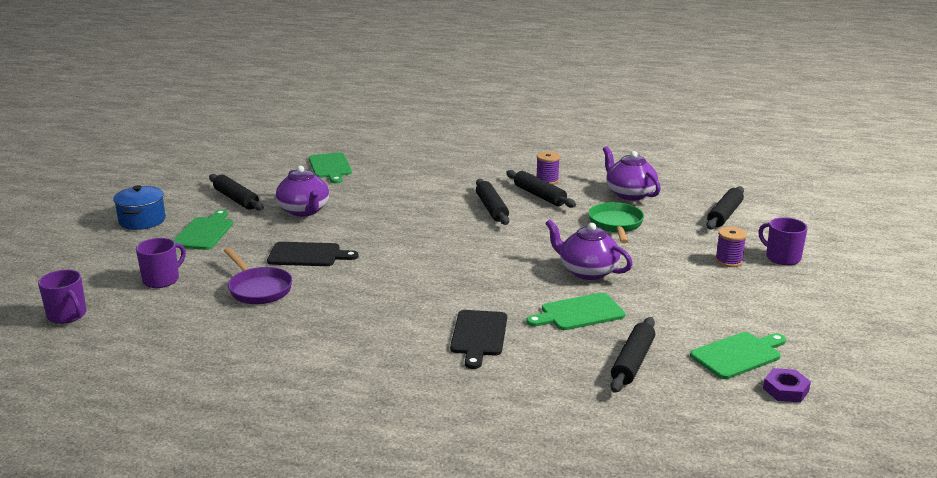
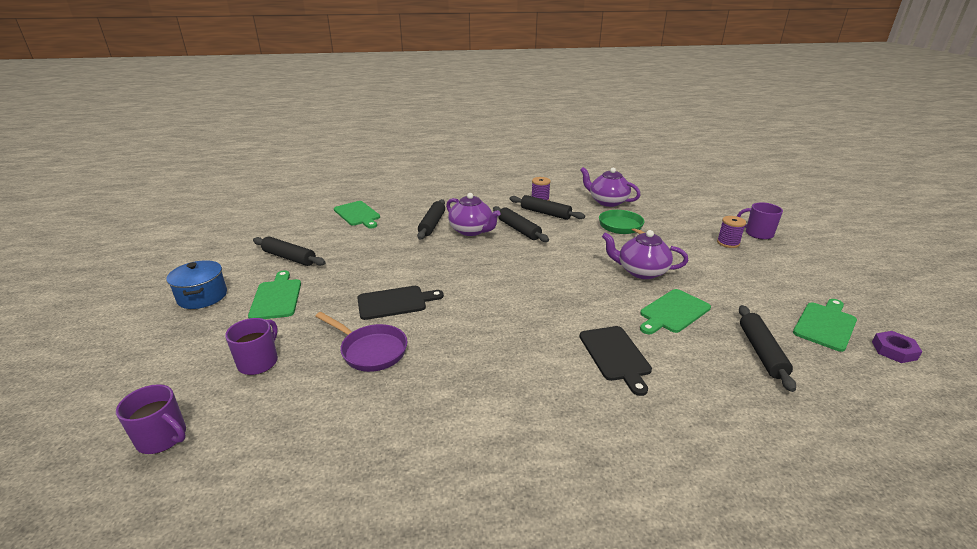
camera: 20 degrees left, 5 degrees up
(304, 211) = (362, 258): purple teapot -> purple teapot (471, 230)
(724, 215) = (686, 207): black rolling pin -> black rolling pin (432, 224)

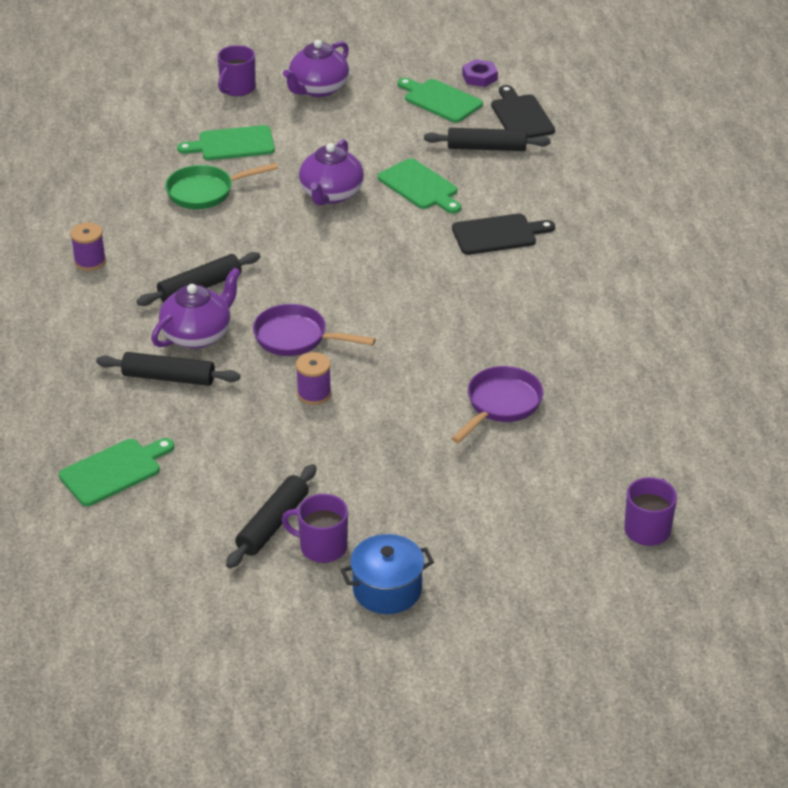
camera: 90 degrees left, 10 degrees up
(259, 362) = (527, 491): purple mug -> purple mug (322, 547)
(276, 297) = (390, 510): green cutting board -> green cutting board (232, 144)
(395, 302) = (401, 396): black cutting board -> black cutting board (521, 116)
(466, 261) = (296, 338): none -> purple pan
(545, 213) = (143, 258): black rolling pin -> none
(607, 202) = (109, 194): purple teapot -> purple teapot (318, 89)
(728, 243) = (261, 116): purple spool -> purple spool (314, 393)

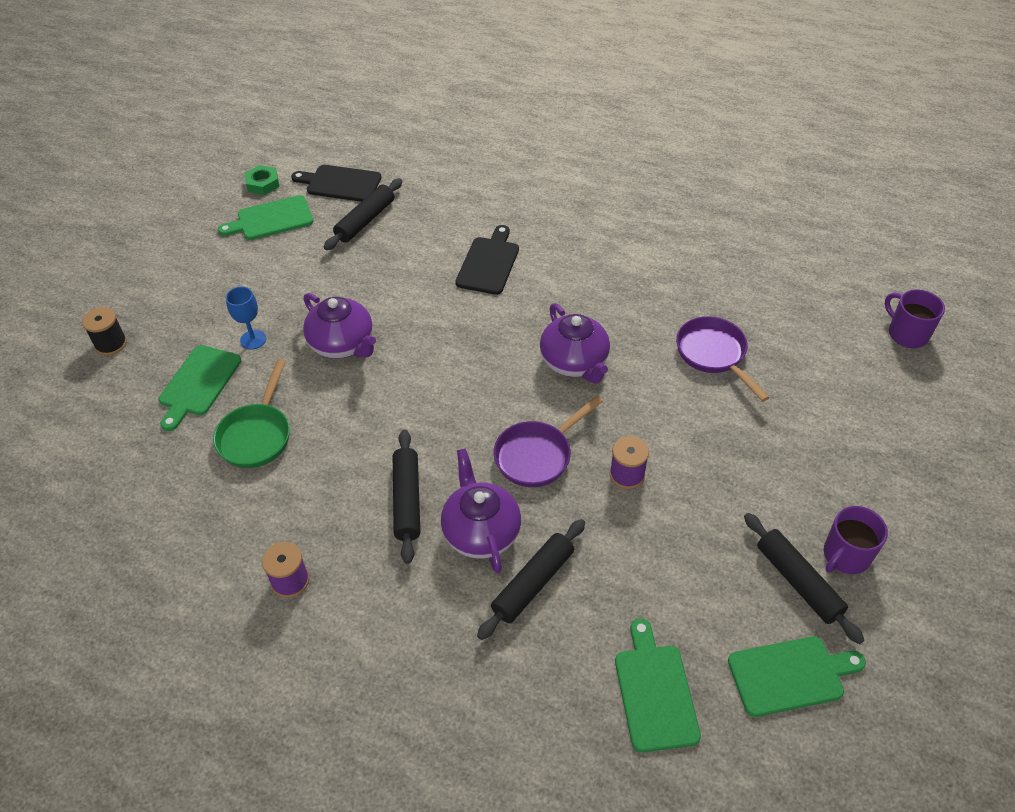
camera: 60 degrees left, 10 degrees up
(237, 88) = (111, 344): purple mug -> black spool
(298, 149) = (253, 339): none -> blue goblet
(318, 89) = (173, 288): purple teapot -> purple teapot (574, 362)
(387, 589) = (921, 530): blue pot -> none
(420, 186) = (382, 282): green cutting board -> green cutting board (790, 675)
(479, 77) = (263, 183): purple nut -> green nut

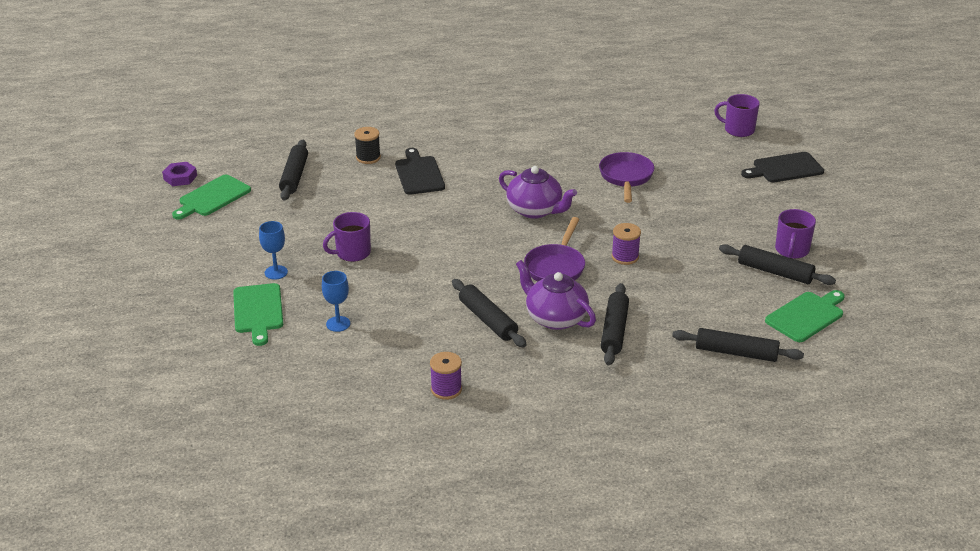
camera: 30 degrees left, 15 degrees down
(111, 344) = (155, 312): black spool -> black spool (368, 157)
(257, 435) = (338, 324): green pan -> blue goblet
(263, 183) = (180, 177): green nut -> purple nut
(340, 183) = (249, 159): black cutting board -> black cutting board (785, 168)
(343, 344) = (352, 253): purple teapot -> purple mug
(655, 692) = (736, 353): green cutting board -> black rolling pin
(714, 355) = (626, 177): purple pan -> purple pan turned 60 degrees clockwise

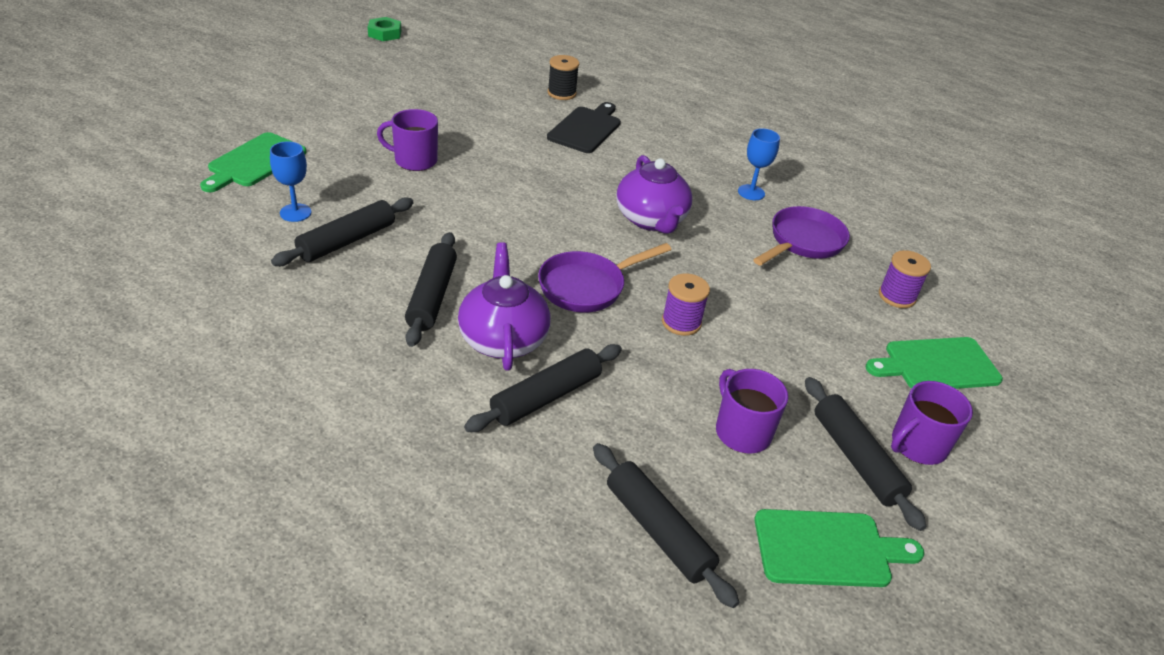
camera: 35 degrees right, 5 degrees up
(180, 177) = (385, 33): purple nut -> green nut
(212, 197) = (382, 59): green cutting board -> green cutting board (937, 365)
(276, 272) = (325, 140): blue goblet -> blue goblet (751, 192)
(294, 176) = (473, 76): black rolling pin -> black rolling pin (347, 241)
(446, 389) = (276, 339): purple spool -> purple spool (896, 296)
(738, 130) = (1019, 265): purple mug -> purple mug (742, 432)
(785, 168) = (1034, 340): black cutting board -> none

